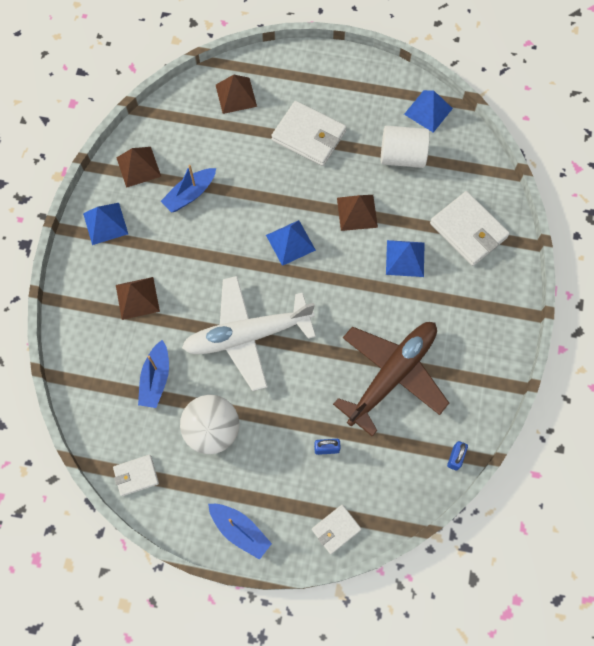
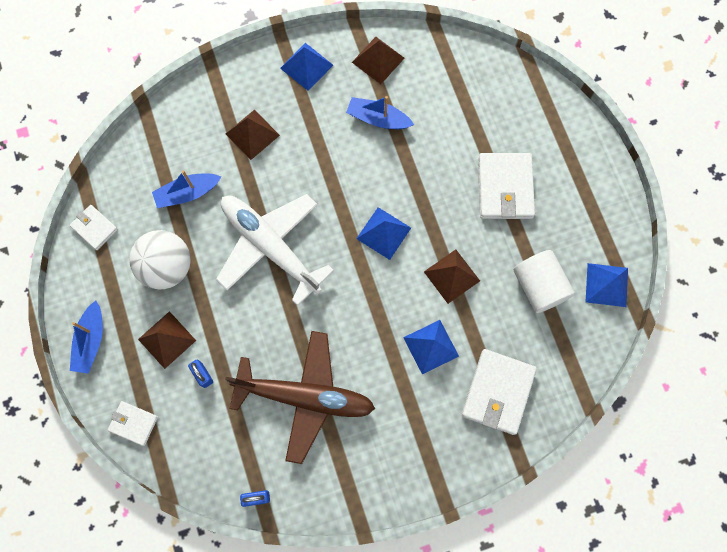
camera: 60 degrees right, 5 degrees up
(236, 95) = (505, 99): brown pyramid -> brown pyramid (167, 340)

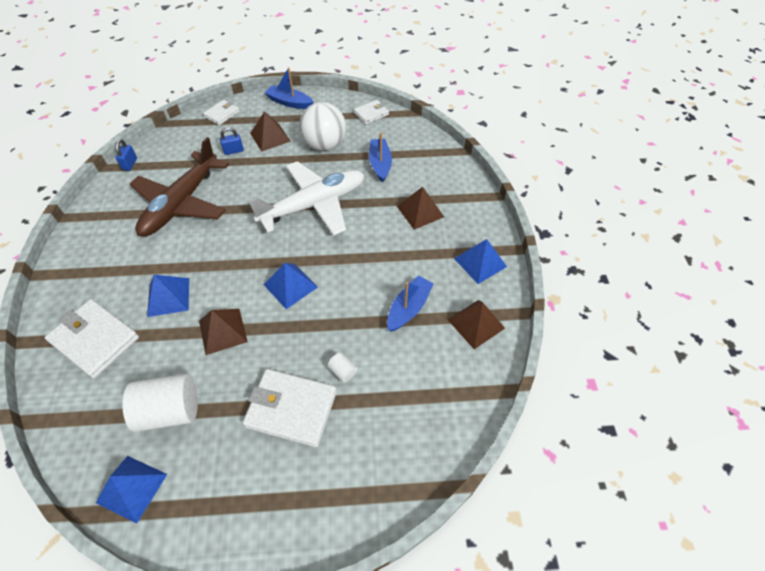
camera: 105 degrees right, 20 degrees down
(458, 157) = (342, 371): none -> white cylinder

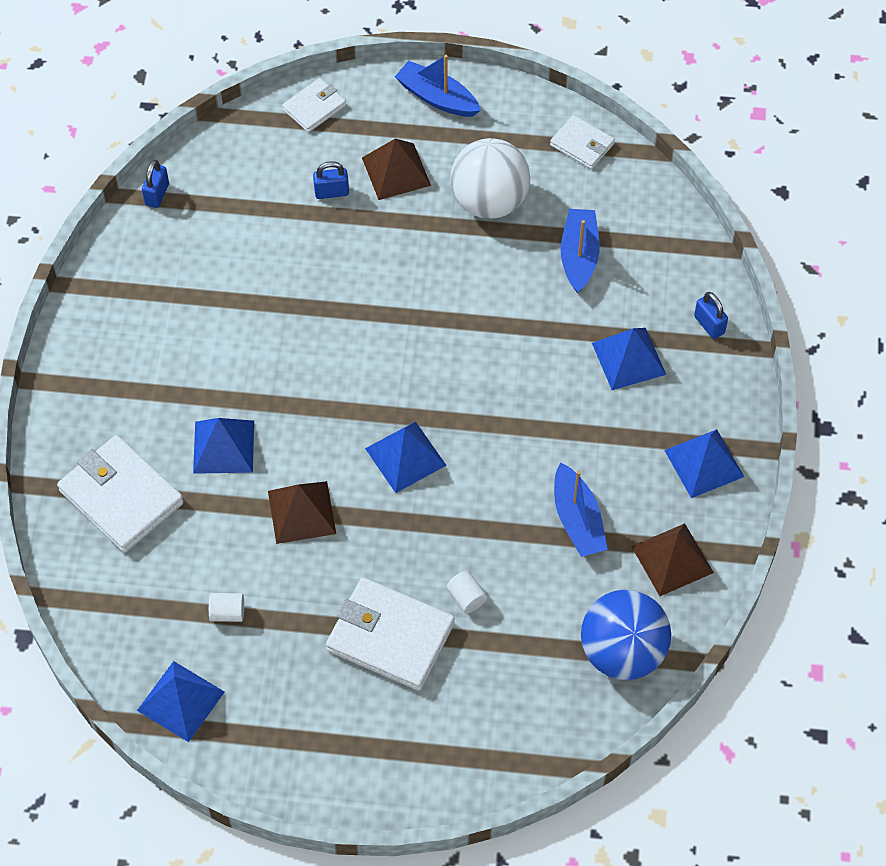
camera: 10 degrees right, 5 degrees up
(170, 411) = (227, 613): white cylinder -> white cylinder, size x0.44
(182, 203) = (243, 284): brown plane -> none
(313, 205) = (455, 321): white plane -> none
(371, 114) = (582, 144): white wallet -> white wallet turned 60 degrees clockwise
(408, 308) = (577, 520): blue boat -> blue boat turned 120 degrees clockwise
(420, 211) = (629, 358): brown pyramid -> blue pyramid
(458, 392) = (622, 652): none -> blue ball
(462, 188) = (709, 325): none -> blue padlock

